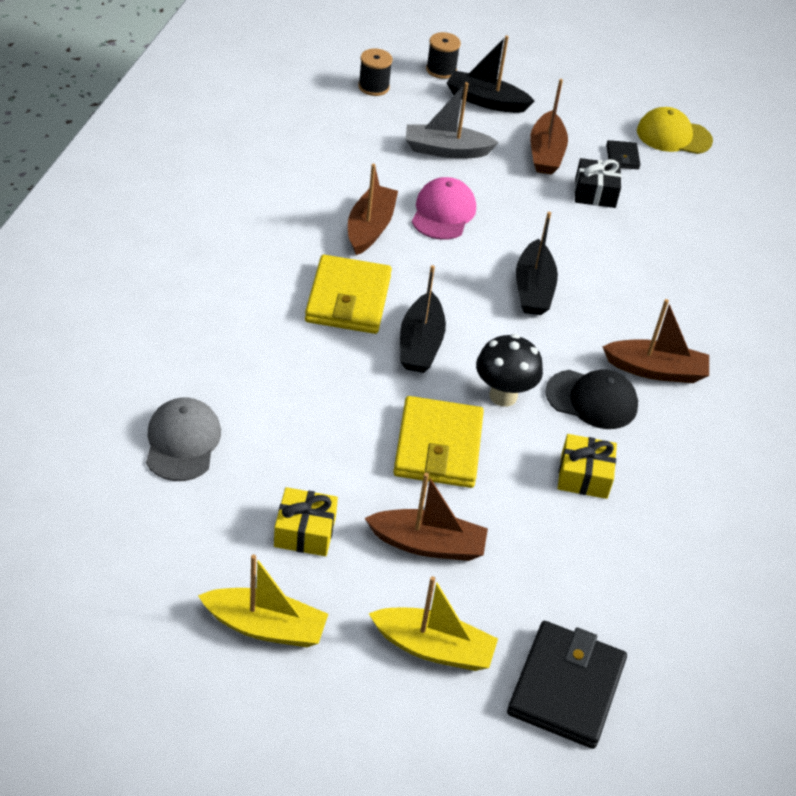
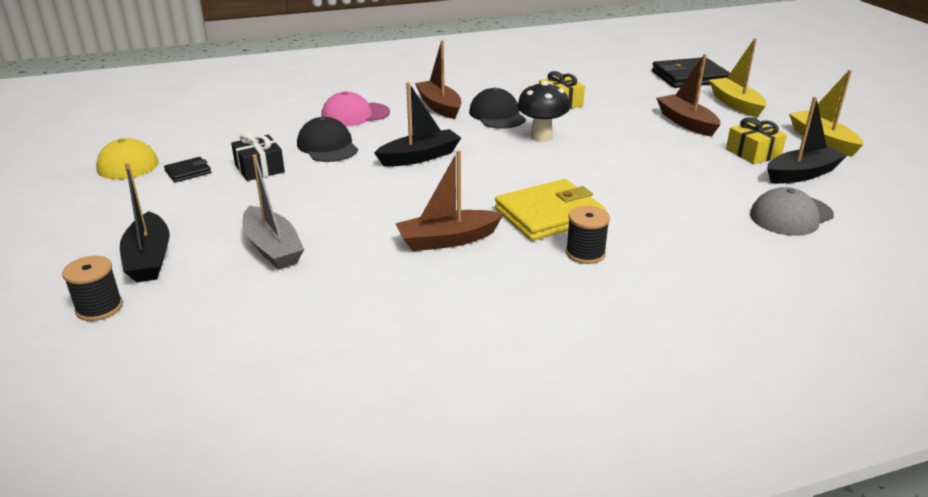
camera: 120 degrees left, 15 degrees down
(373, 87) = (185, 337): black spool -> black spool (585, 253)
(420, 344) = (545, 174): black boat -> black boat (802, 174)
(438, 446) = (618, 141): yellow wallet -> none
(443, 212) = (376, 217): pink cap -> pink cap (355, 115)
(546, 153) = (220, 203): brown boat -> none
(611, 247) = (327, 146): none -> black cap

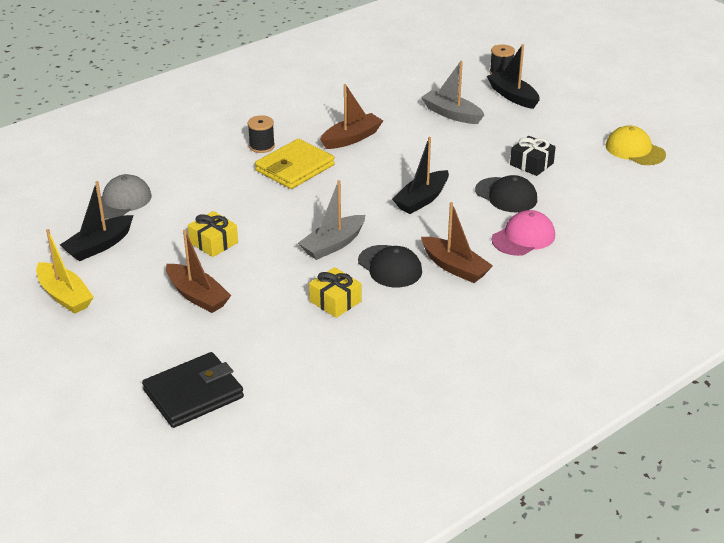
camera: 160 degrees right, 5 degrees up
(188, 172) = (578, 151): black wallet -> none
(541, 137) = (333, 245): black mushroom -> grey boat
(735, 104) = (141, 343): yellow boat -> none
(753, 153) = (136, 264): yellow gift -> yellow gift (213, 243)

